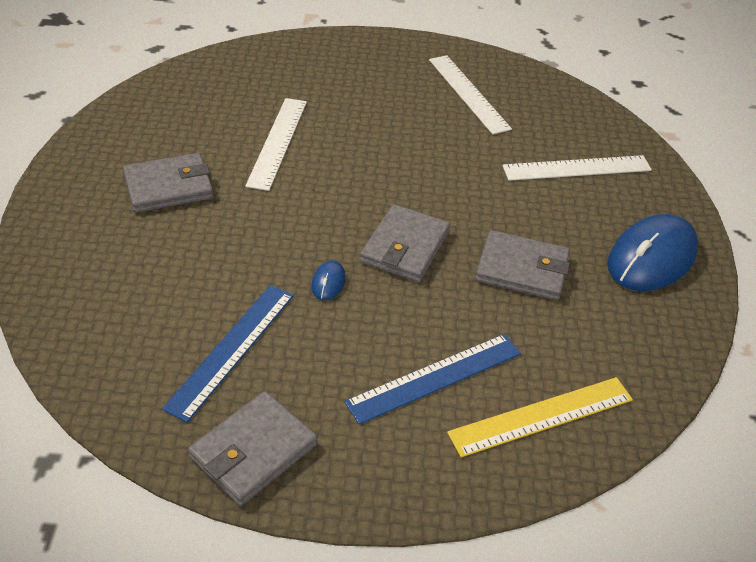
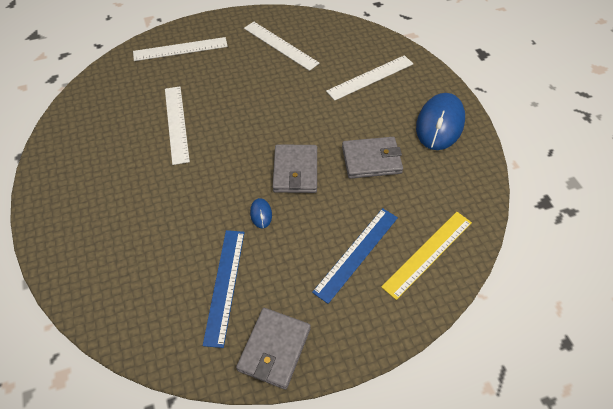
camera: 20 degrees left, 10 degrees up
(169, 187) = (121, 184): grey wallet -> none
(331, 60) = (180, 49): none -> white ruler

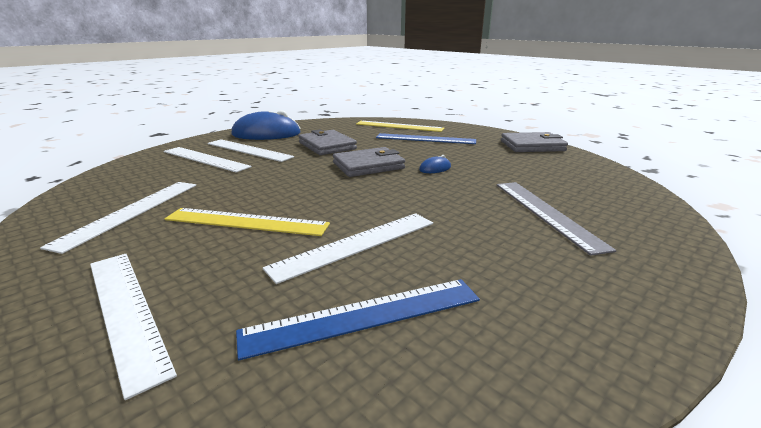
camera: 115 degrees left, 30 degrees down
(140, 233) = (546, 213): none -> grey ruler
(224, 285) = (521, 166): blue ruler -> blue ruler (364, 315)
(235, 87) = (246, 222): none -> yellow ruler
(384, 104) = (248, 150): none -> white ruler

